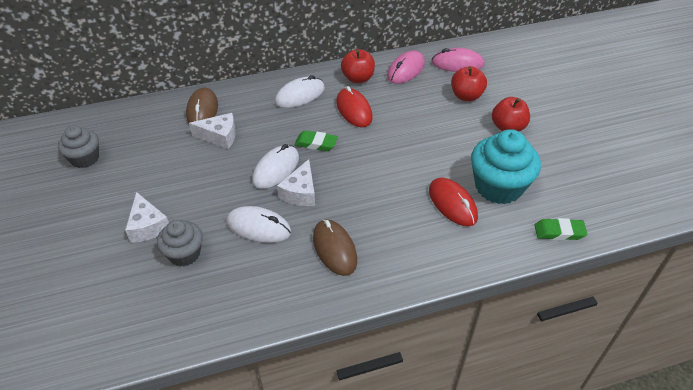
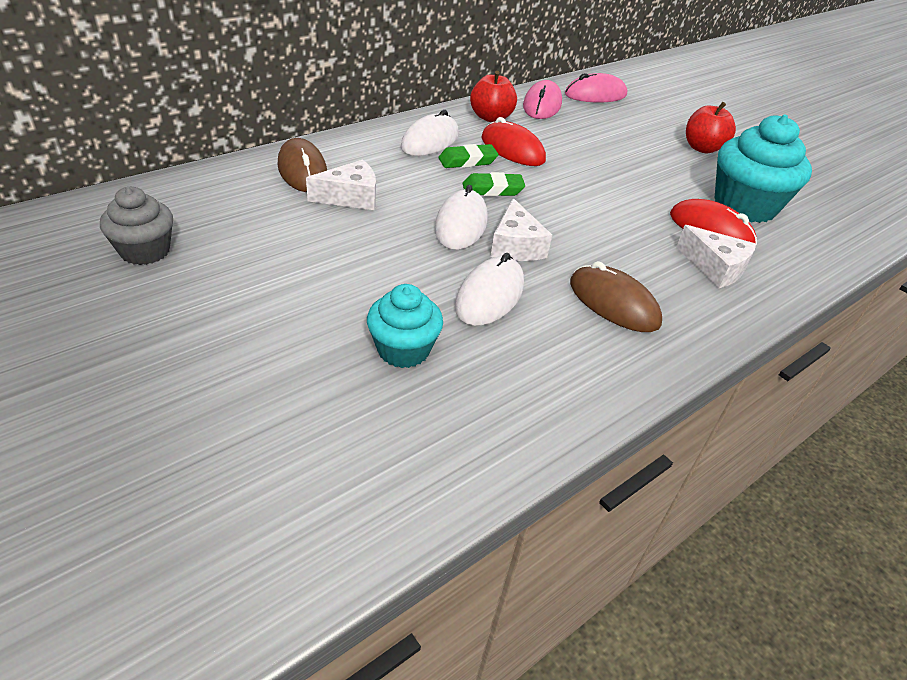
camera: 25 degrees left, 5 degrees down
(147, 226) = (316, 323): white cheese -> white cheese (715, 268)
(184, 254) = (403, 349): grey cupcake -> turquoise cupcake
(258, 227) = (490, 295): white mouse -> white mouse turned 60 degrees counterclockwise
(466, 96) = (632, 123): red apple -> none
(559, 232) = (846, 240): green eraser -> green eraser (467, 161)

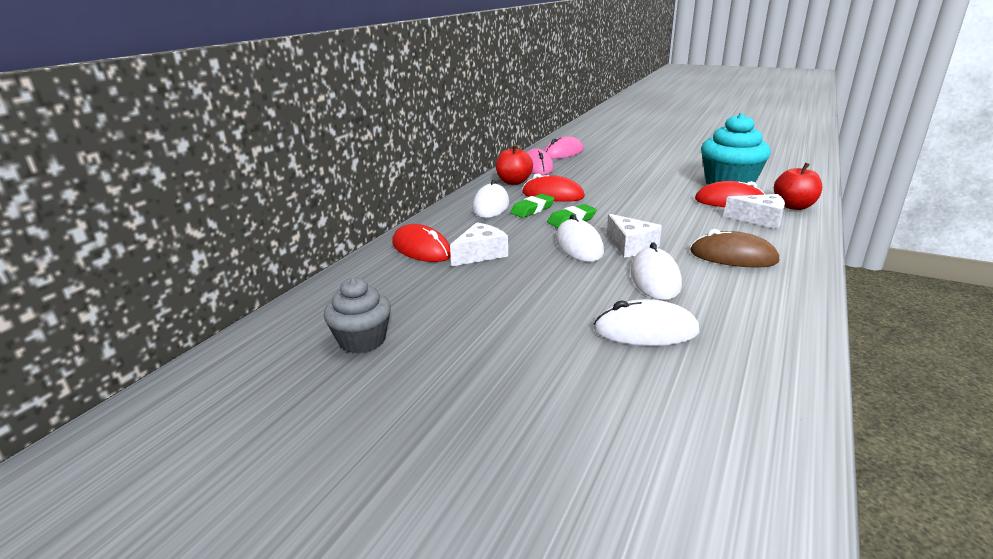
camera: 20 degrees left, 15 degrees down
(302, 170) = (421, 249): brown mouse -> red mouse
(403, 349) = (645, 330): turquoise cupcake -> white mouse
(702, 148) = (664, 163): red apple -> red apple (793, 206)

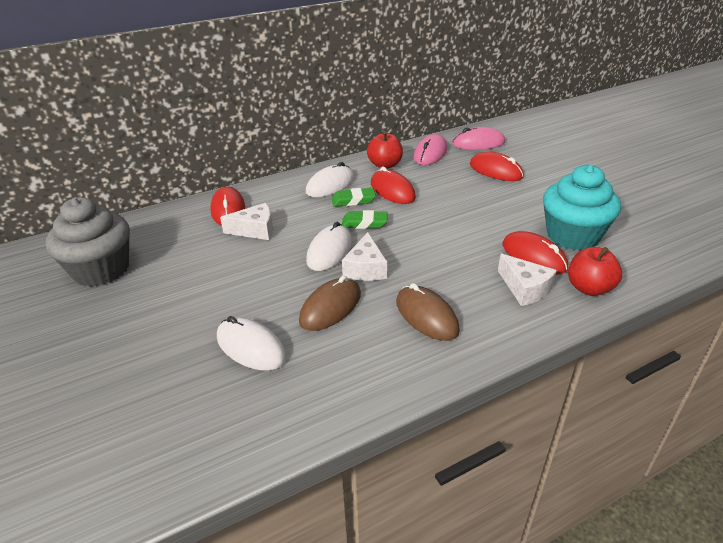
camera: 35 degrees right, 10 degrees up
(362, 340) = (101, 270): grey cupcake -> grey cupcake, size x1.66
(608, 165) = (495, 171): none -> red mouse
(655, 279) = (330, 307): white mouse -> brown mouse

